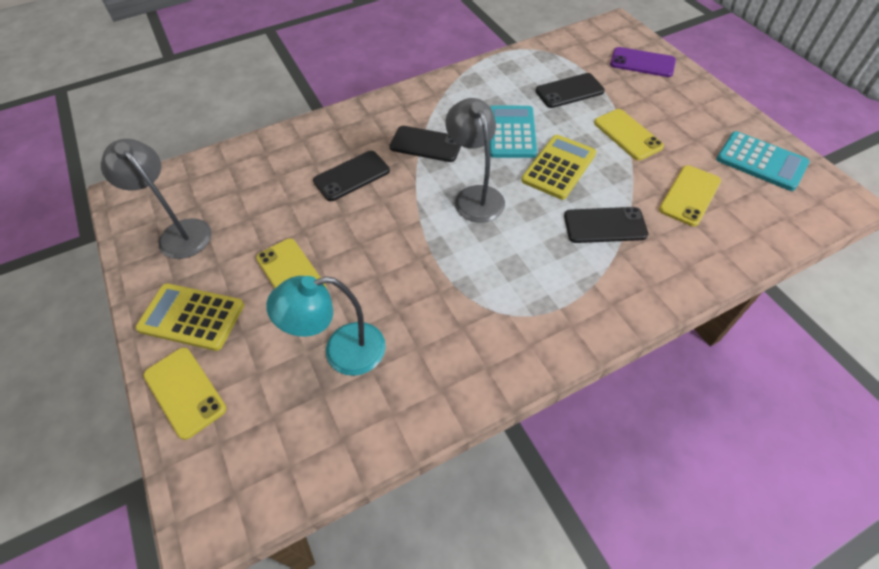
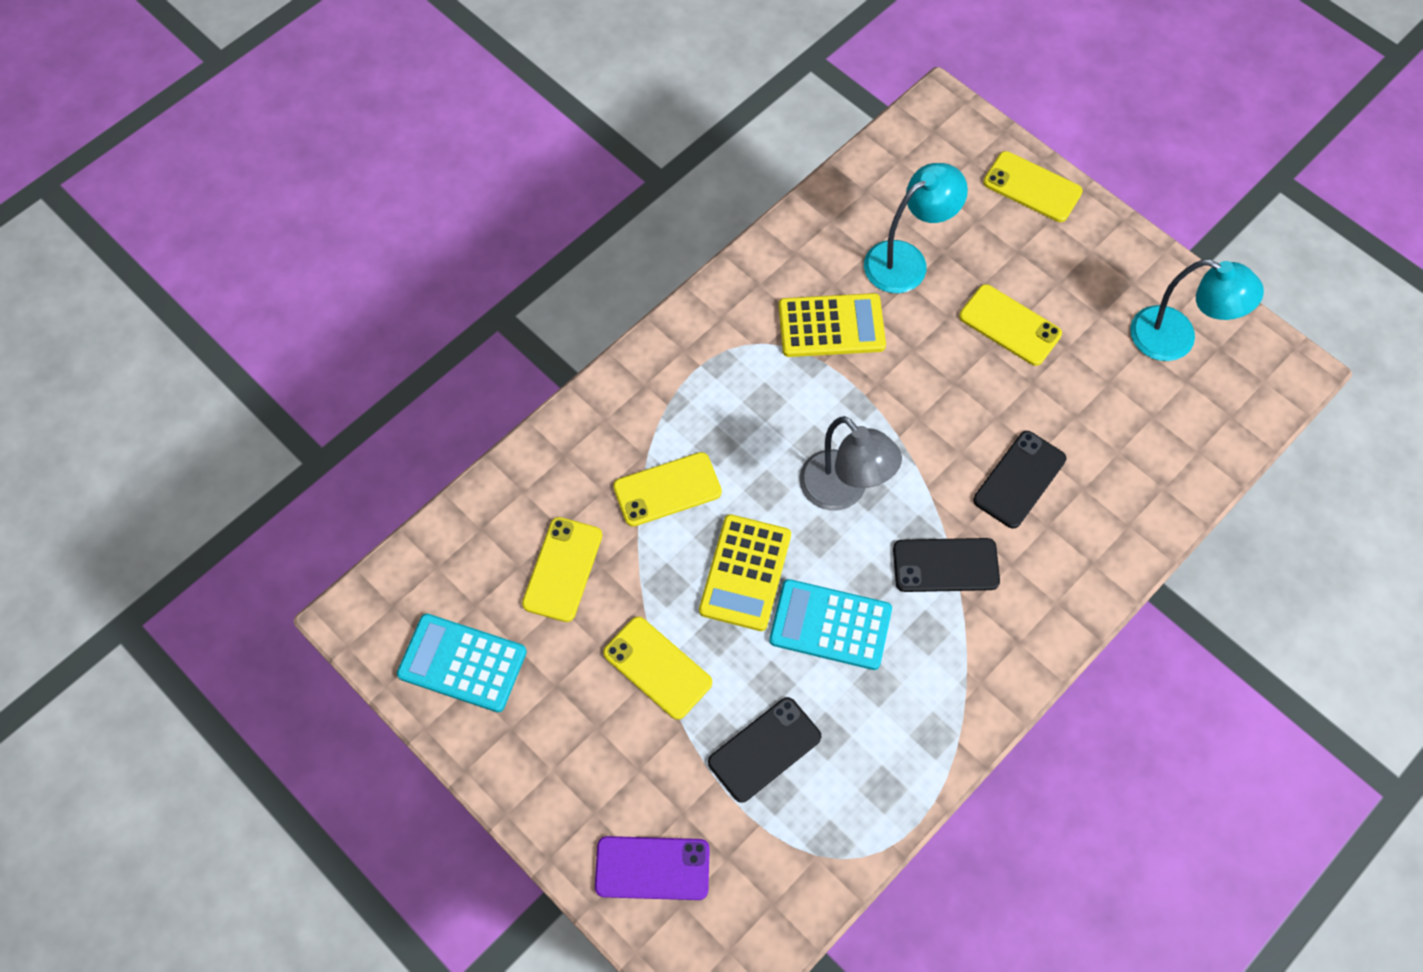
camera: 160 degrees right, 10 degrees up
(179, 232) = (1176, 339): grey lamp -> turquoise lamp
(192, 317) = (1081, 252): yellow calculator -> yellow calculator (831, 326)
(511, 132) = (830, 625): turquoise calculator -> turquoise calculator turned 120 degrees clockwise
(605, 225) = (667, 489): black phone -> yellow phone

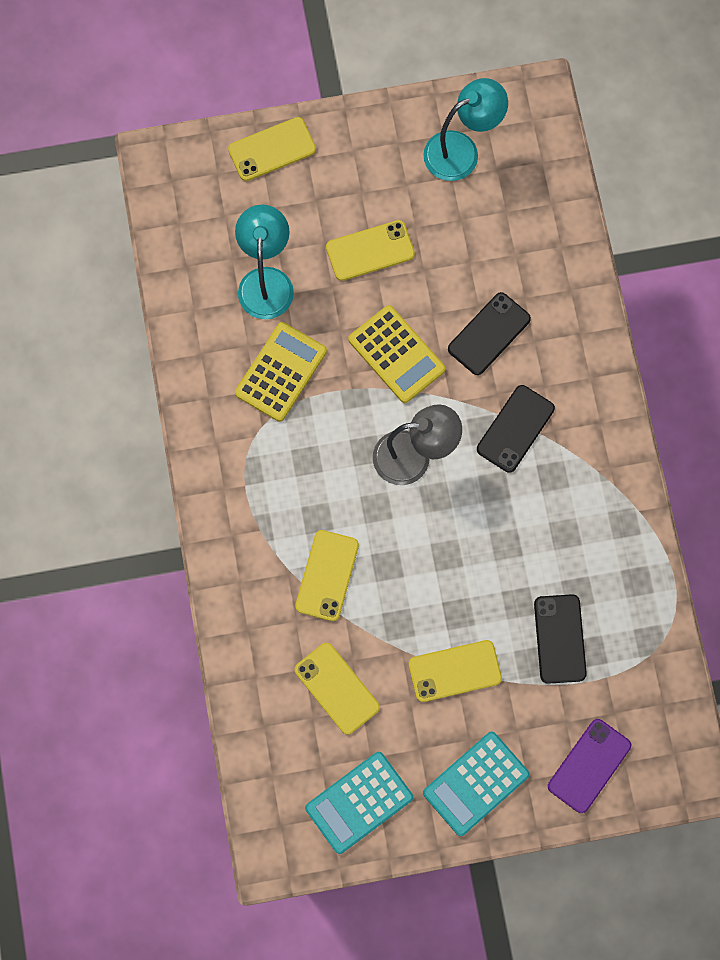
camera: 55 degrees left, 10 degrees up
(745, 573) = (427, 565): yellow calculator -> yellow calculator (396, 354)
(830, 625) = (504, 535): turquoise calculator -> turquoise calculator (476, 783)
(1019, 479) = (489, 334): black phone -> black phone turned 60 degrees clockwise

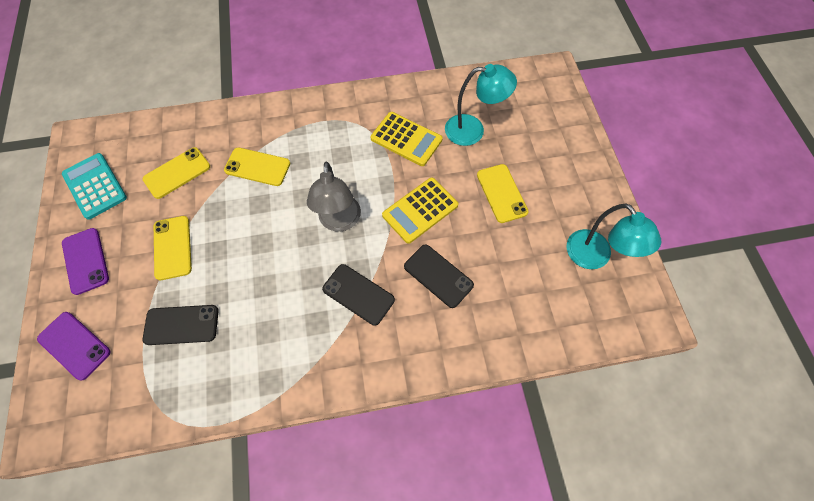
camera: 90 degrees right, 10 degrees down
(272, 149) = (573, 132): yellow phone -> none
(476, 783) = (85, 261): turquoise calculator -> purple phone

